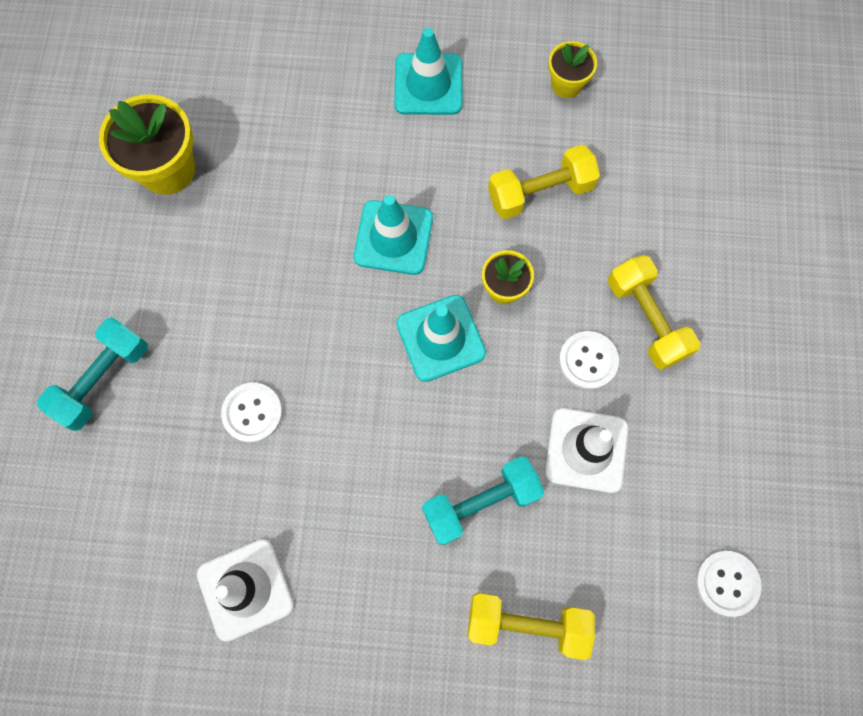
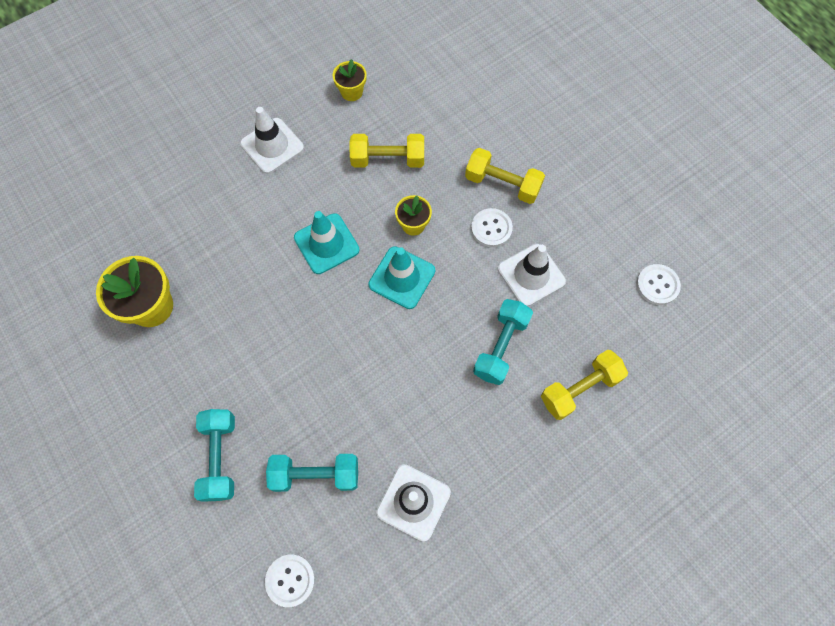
camera: 40 degrees left, 5 degrees down
(176, 475) = (315, 474): none -> turquoise dumbbell
(252, 413) = (330, 403): white button -> white button (290, 580)
(428, 84) = (272, 146): turquoise traffic cone -> white traffic cone
(540, 192) = (388, 159): yellow dumbbell -> yellow dumbbell turned 60 degrees clockwise

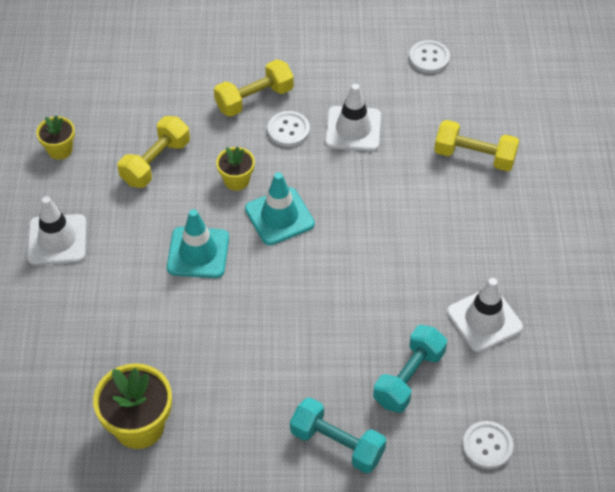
camera: 55 degrees left, 15 degrees down
(501, 347) = (398, 185): turquoise dumbbell -> none
(580, 389) = (474, 156): yellow dumbbell -> yellow dumbbell turned 75 degrees counterclockwise

